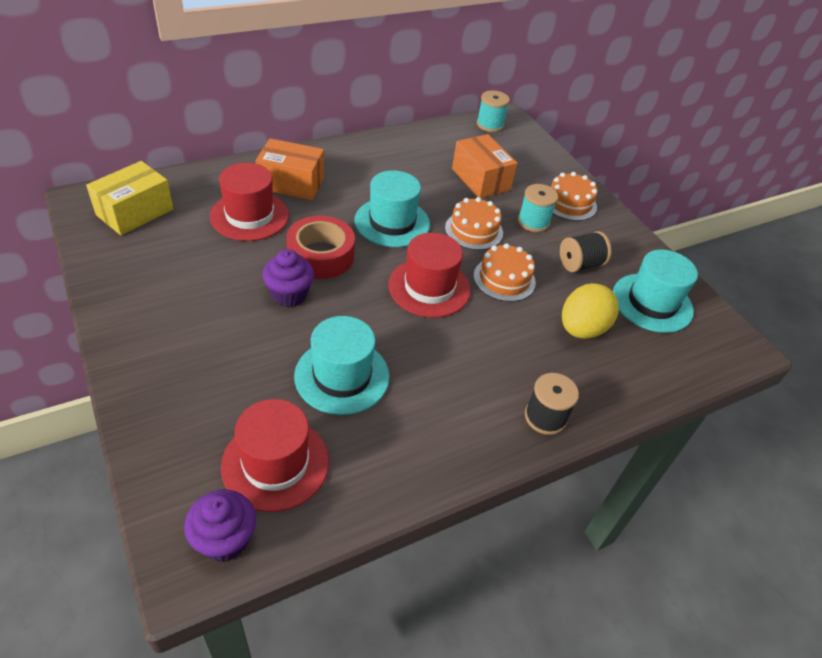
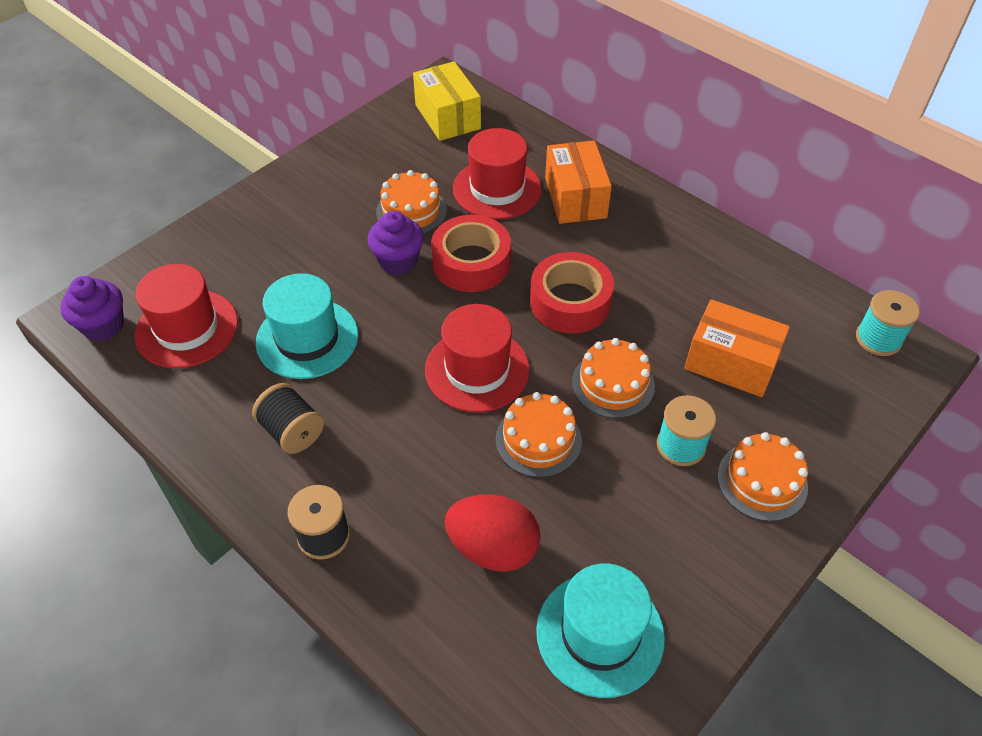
camera: 75 degrees right, 5 degrees up
(135, 212) = (447, 117): yellow box -> yellow box turned 45 degrees clockwise
(235, 269) = (411, 211): none -> orange cake
(392, 222) = (570, 302): turquoise hat -> red tape
(481, 179) = (731, 363): orange box -> orange box turned 75 degrees clockwise
(580, 264) = (626, 522): black spool -> black spool (292, 431)
(581, 329) = (493, 548): yellow egg -> red egg

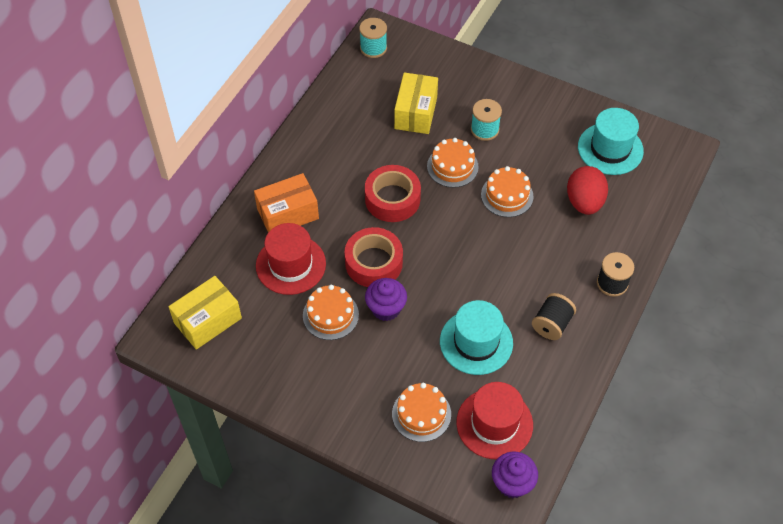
camera: 105 degrees left, 5 degrees up
(477, 370) = (467, 237): red hat -> none
(731, 363) = (416, 113): orange box -> yellow box
(762, 481) = (494, 93): orange cake -> orange cake (421, 414)

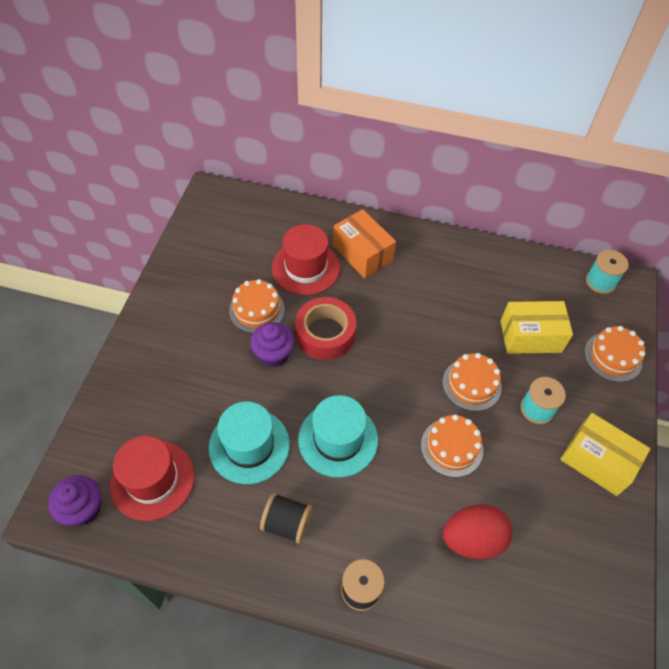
camera: 75 degrees right, 0 degrees up
(208, 320) = (233, 222): yellow box -> yellow box (597, 461)
(392, 199) = (408, 335): red tape -> none
(421, 414) = (157, 408): orange cake -> orange cake (613, 357)
(610, 149) = (569, 562): turquoise hat -> turquoise hat (338, 439)

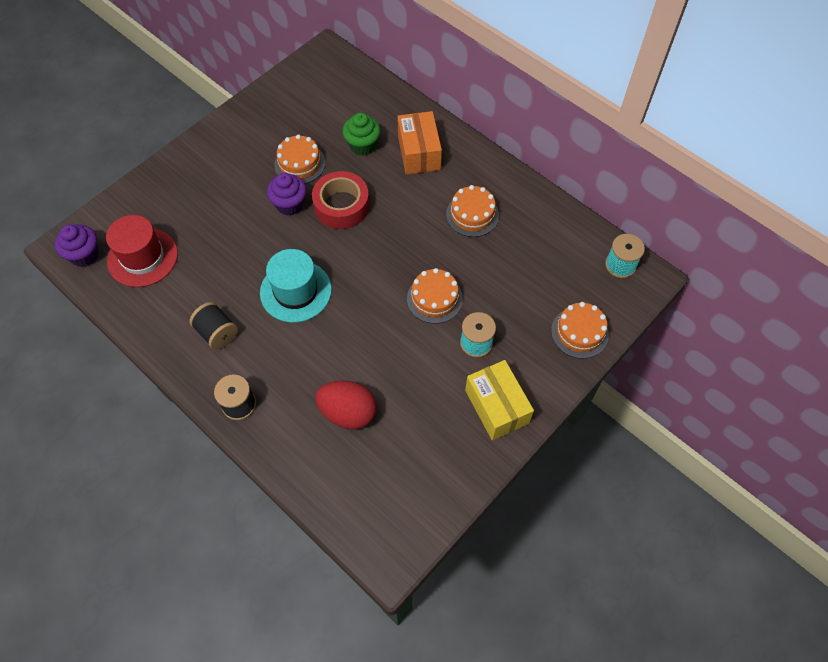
camera: 30 degrees right, 5 degrees up
(249, 445) = (226, 265): turquoise hat -> none
(305, 268) = (362, 145): red hat -> green cupcake
(451, 447) = (381, 339): orange cake -> orange cake (472, 215)
(530, 336) = (516, 283): yellow box -> none

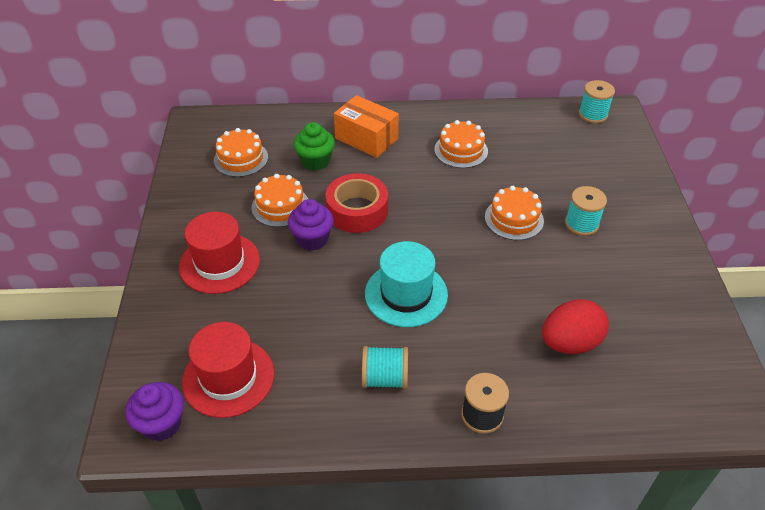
camera: 45 degrees left, 15 degrees down
(217, 333) = (385, 378): black spool -> turquoise spool
(220, 177) = (220, 263): none -> red hat
(496, 407) = (653, 251): yellow box -> none
(579, 332) = (629, 168): orange cake -> orange cake (241, 159)

